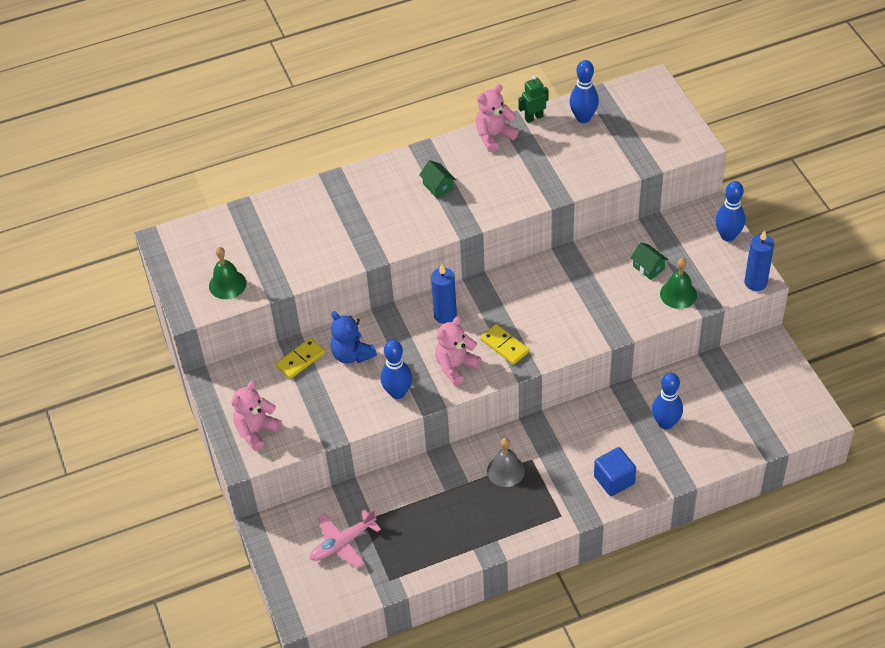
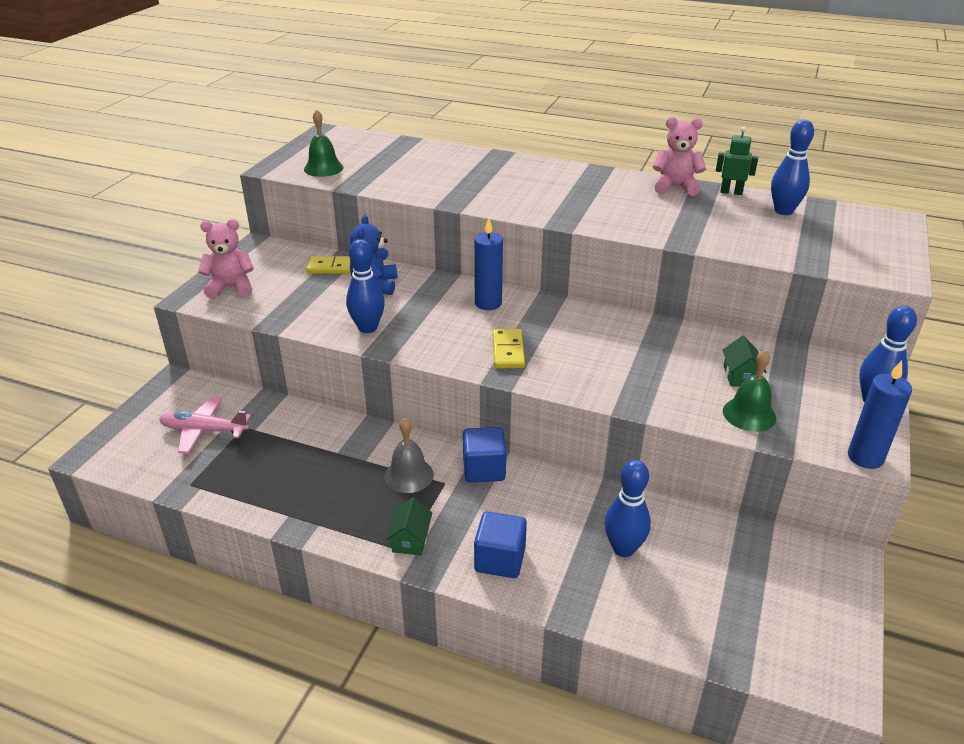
camera: 40 degrees right, 15 degrees down
(438, 187) = (576, 192): green house -> green house (410, 540)
(455, 366) = (443, 339): pink teddy bear -> none
(542, 433) = (484, 469): none -> blue cube

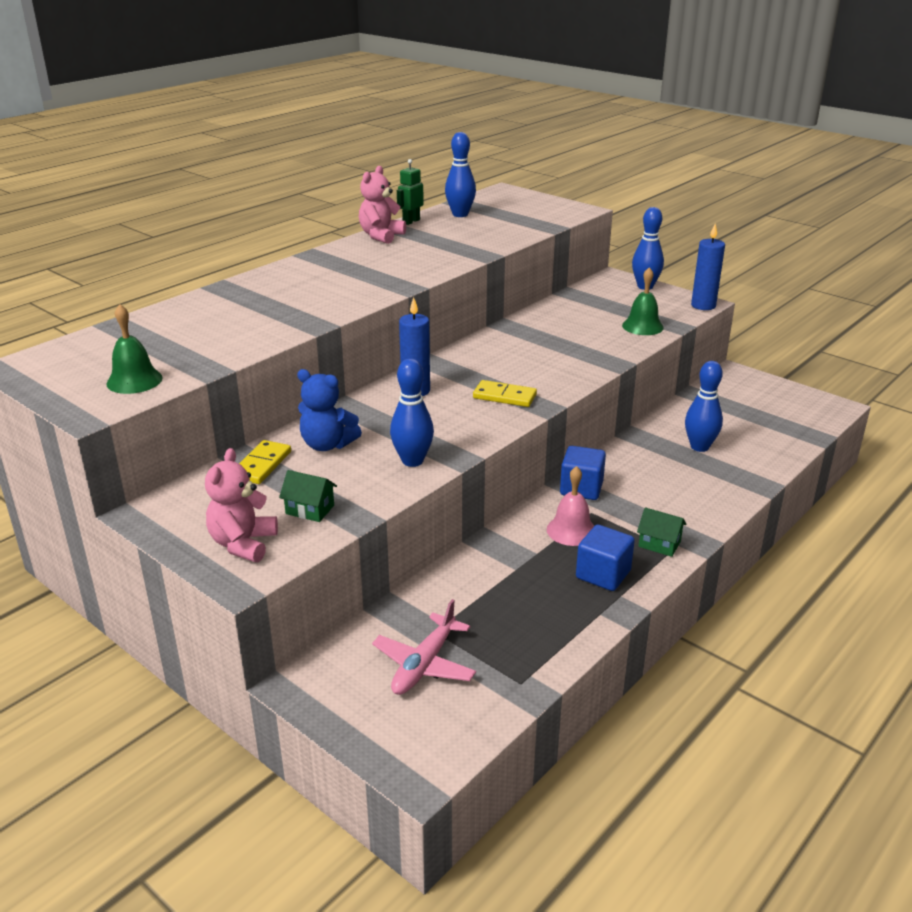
camera: 70 degrees left, 5 degrees down
(409, 475) = (571, 530): grey bell -> pink bell
(500, 559) = (696, 503): blue cube -> blue cube (603, 574)
(740, 376) = (595, 317): green house -> green house (310, 509)

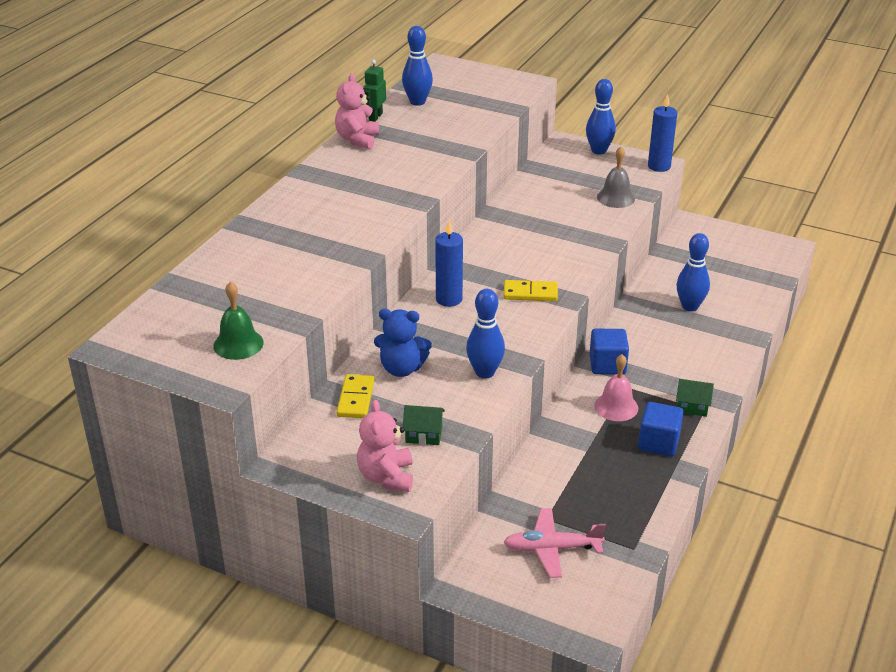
camera: 15 degrees left, 5 degrees up
(424, 664) = (552, 548): pink plane -> pink plane turned 75 degrees clockwise
(642, 326) = (616, 198): green bell -> grey bell

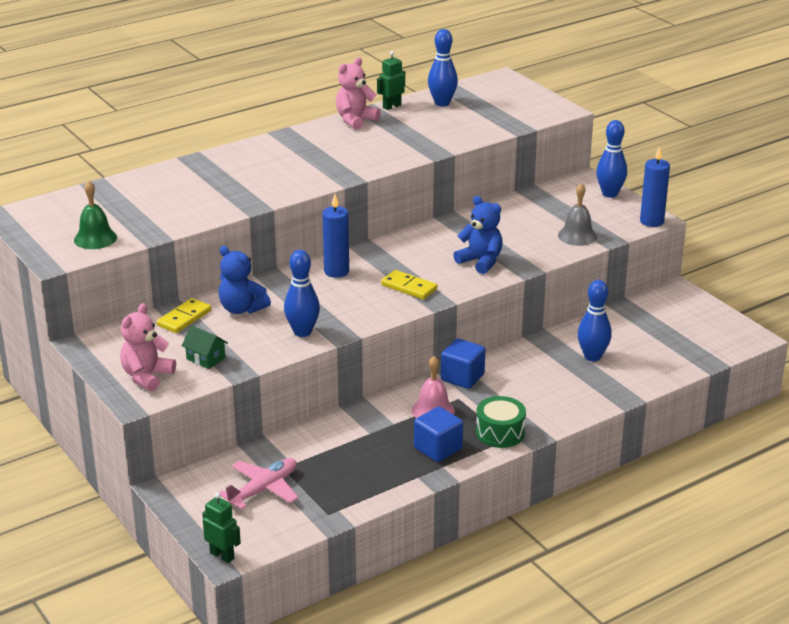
camera: 30 degrees right, 5 degrees down
(552, 548) = (263, 489): pink plane -> pink plane turned 105 degrees clockwise
(564, 248) = (480, 262): none -> blue teddy bear
(586, 636) = (222, 555): none -> green robot
(692, 406) = (500, 433): green house -> green drum

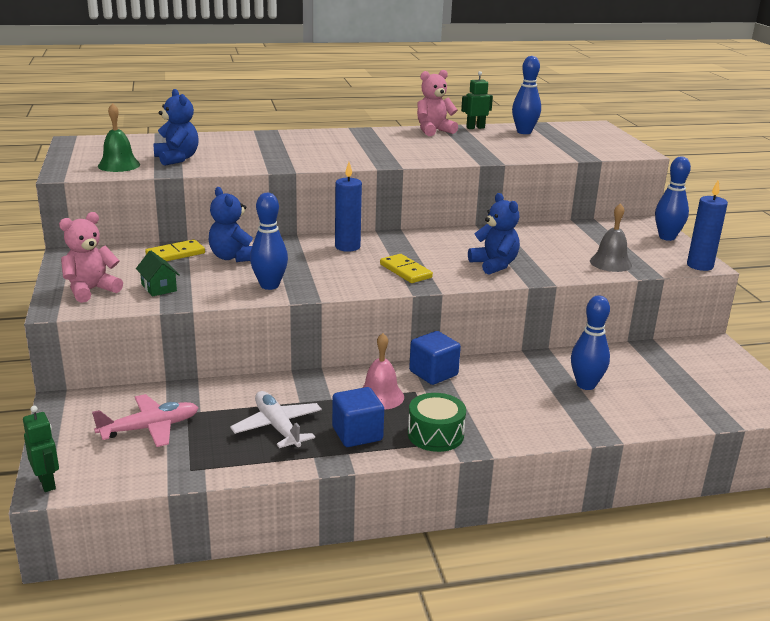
camera: 20 degrees right, 5 degrees down
(143, 217) = (177, 159): none -> blue teddy bear
(369, 460) = (277, 427): none -> white plane

